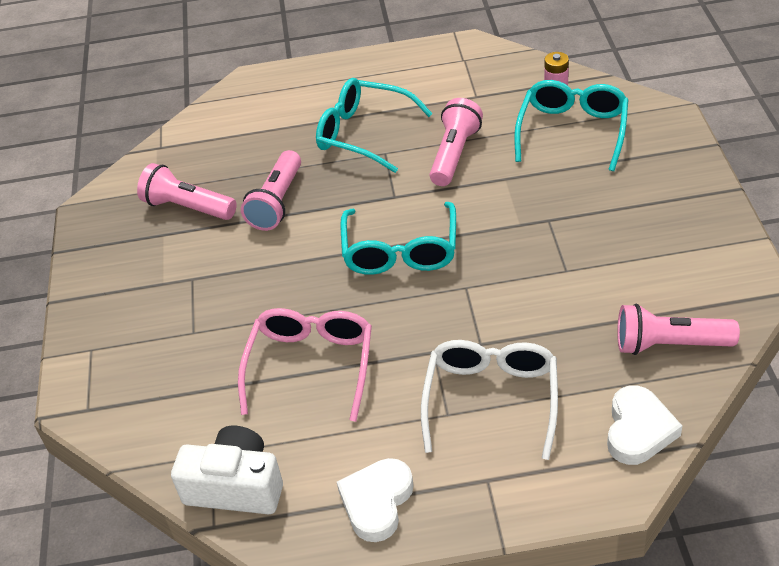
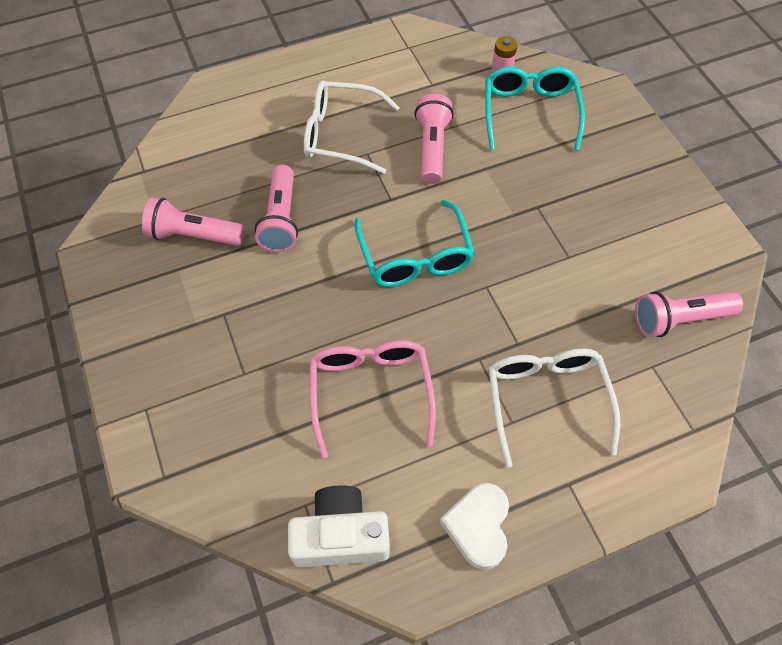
camera: 20 degrees left, 15 degrees up
(364, 134) = (341, 135): turquoise glasses -> white glasses
(638, 430) = (680, 409): white heart -> none

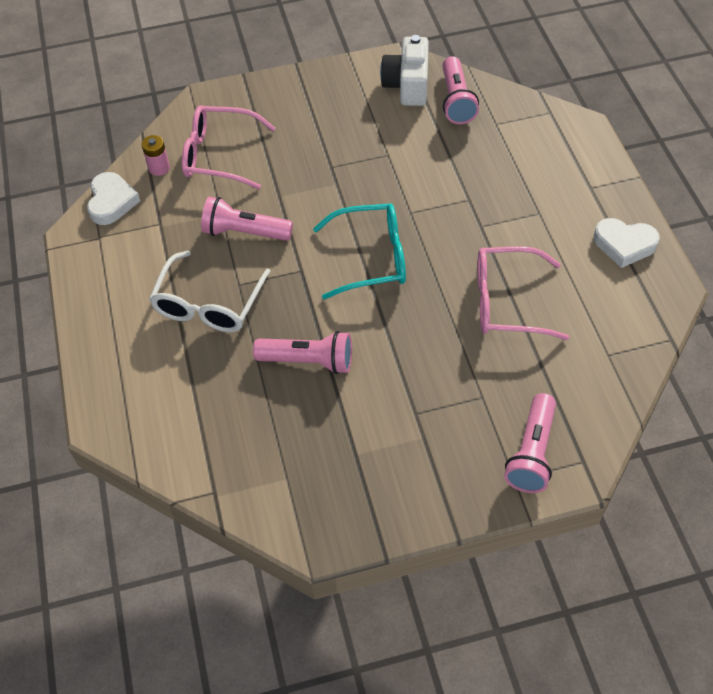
camera: 80 degrees left, 5 degrees down
(194, 235) = (315, 440): pink flashlight -> pink flashlight (532, 453)
(341, 536) = (633, 332): white camera -> white camera (407, 85)
(451, 47) = (112, 202): none -> white heart
(529, 112) = (219, 155): turquoise glasses -> pink glasses
(546, 400) = (521, 189): white glasses -> none

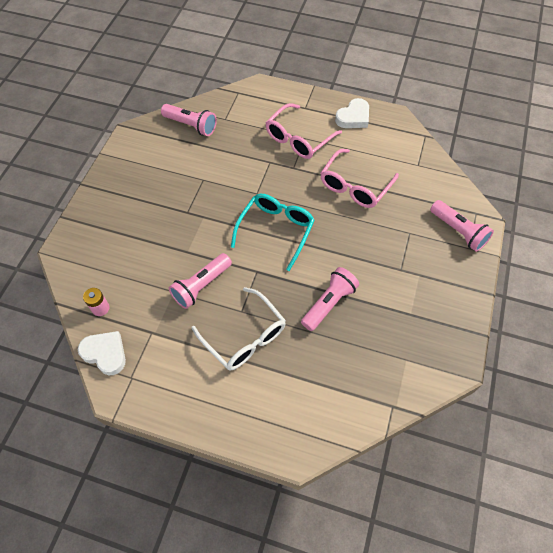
camera: 60 degrees left, 5 degrees up
(219, 155) = (122, 267): pink glasses -> pink glasses (298, 139)
(407, 85) = (157, 140): white camera -> none

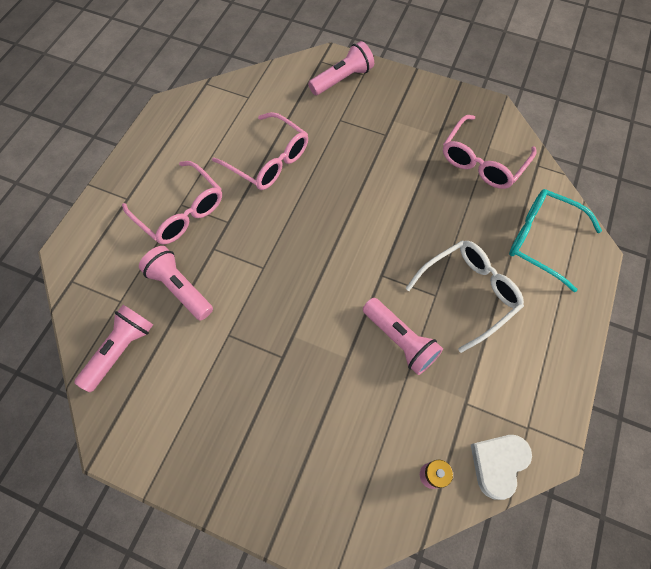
camera: 85 degrees left, 5 degrees up
(276, 230) = (324, 249): turquoise glasses -> turquoise glasses (542, 240)
(329, 303) = (426, 205): pink flashlight -> pink flashlight (180, 288)
(353, 117) = (159, 147): white heart -> none
(386, 353) = (482, 161): none -> pink glasses

